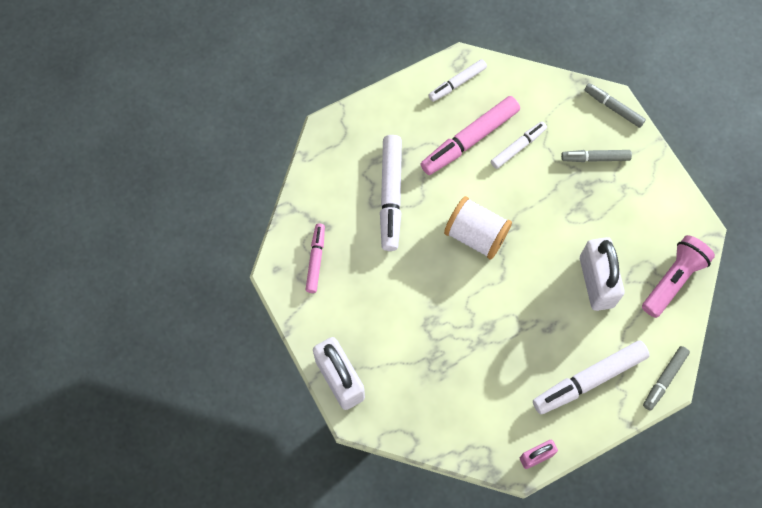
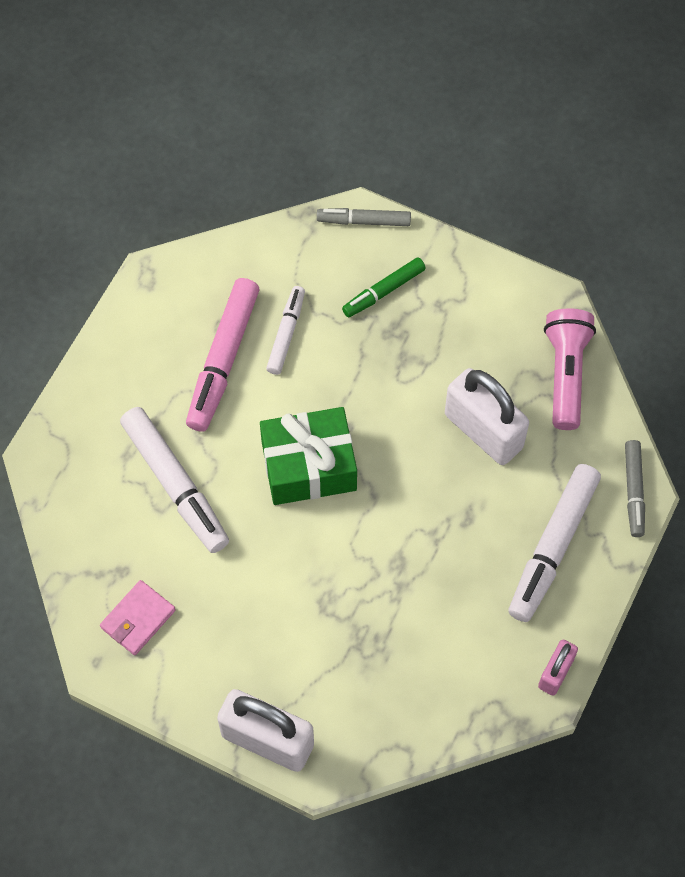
camera: 35 degrees left, 5 degrees down
(316, 260) = (138, 619): pink marker -> pink wallet
(457, 83) = (161, 303): white marker -> none
(476, 235) = (309, 466): white spool -> green gift
(595, 158) = (383, 291): grey marker -> green marker

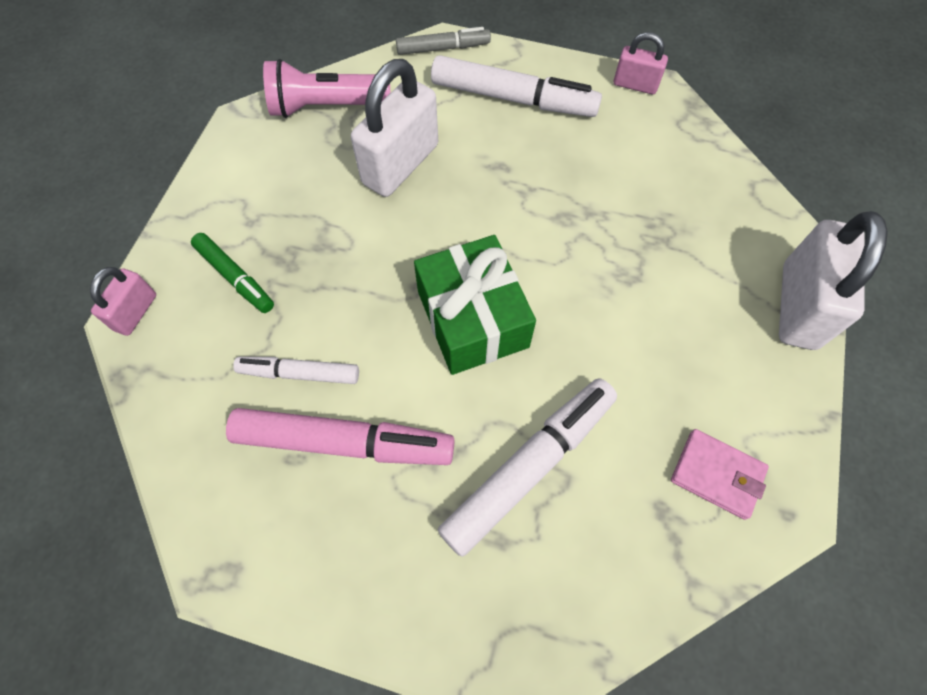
camera: 100 degrees left, 0 degrees up
(364, 221) = (135, 312): grey marker -> pink padlock

